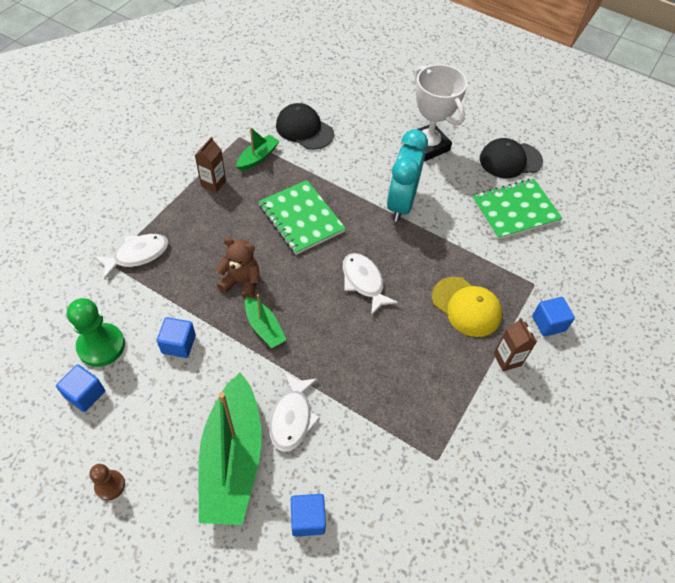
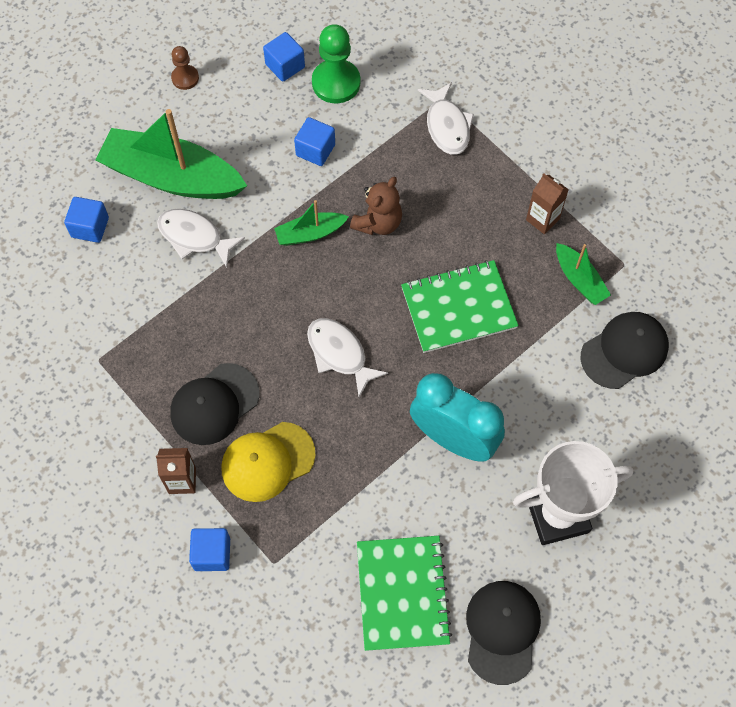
camera: 110 degrees right, 10 degrees up
(364, 282) = (339, 354): white fish -> white fish turned 120 degrees counterclockwise
(438, 355) = (214, 404): none -> black cap

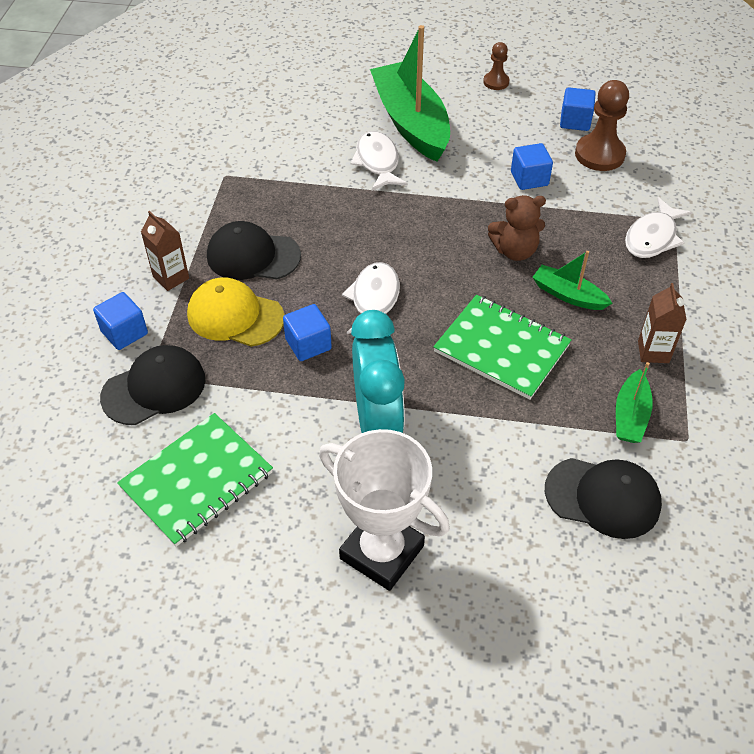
camera: 50 degrees right, 15 degrees down
(90, 227) = (323, 110): blue cube -> blue cube (308, 344)
(310, 233) = (456, 219): green boat -> green boat (568, 295)
(336, 83) = (599, 154): green pawn -> brown pawn
(502, 631) = (224, 583): black cap -> black cap (154, 388)

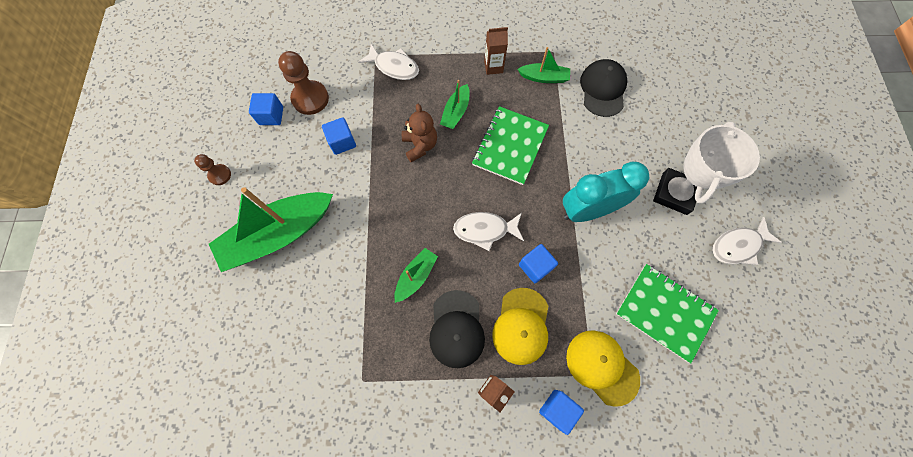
camera: 100 degrees left, 20 degrees up
(154, 388) = (602, 366): black cap -> yellow cap
(329, 228) = (416, 276): none -> green boat
(377, 162) = (332, 253): white fish -> white fish (738, 246)

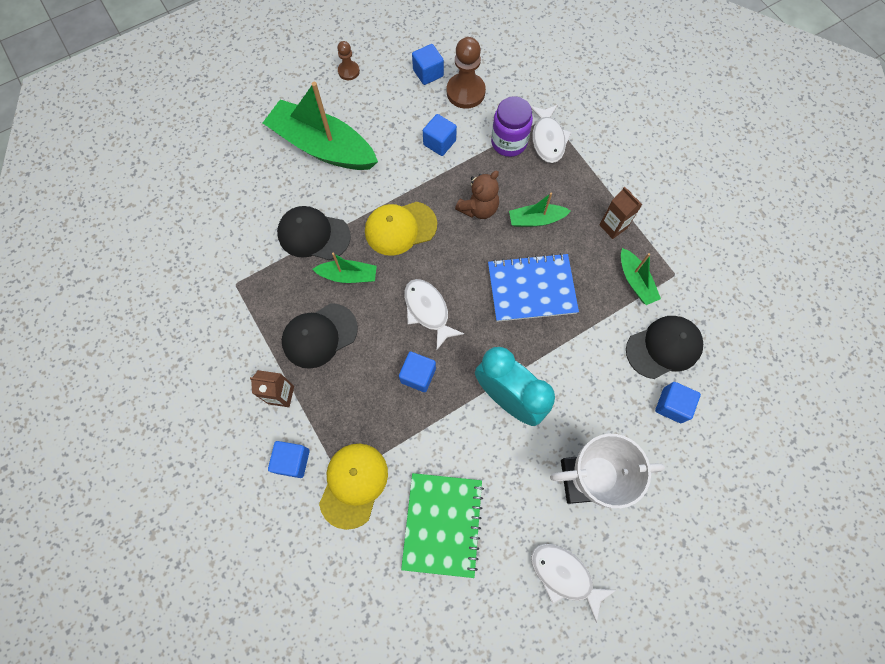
camera: 60 degrees right, 0 degrees up
(359, 286) = (313, 235): none -> black cap
(378, 94) = (509, 142): none -> purple jar
(510, 146) = (531, 288): green notebook -> blue notebook
(521, 326) = (353, 391): yellow cap -> yellow cap (400, 228)
(647, 109) = (672, 405): none -> blue cube

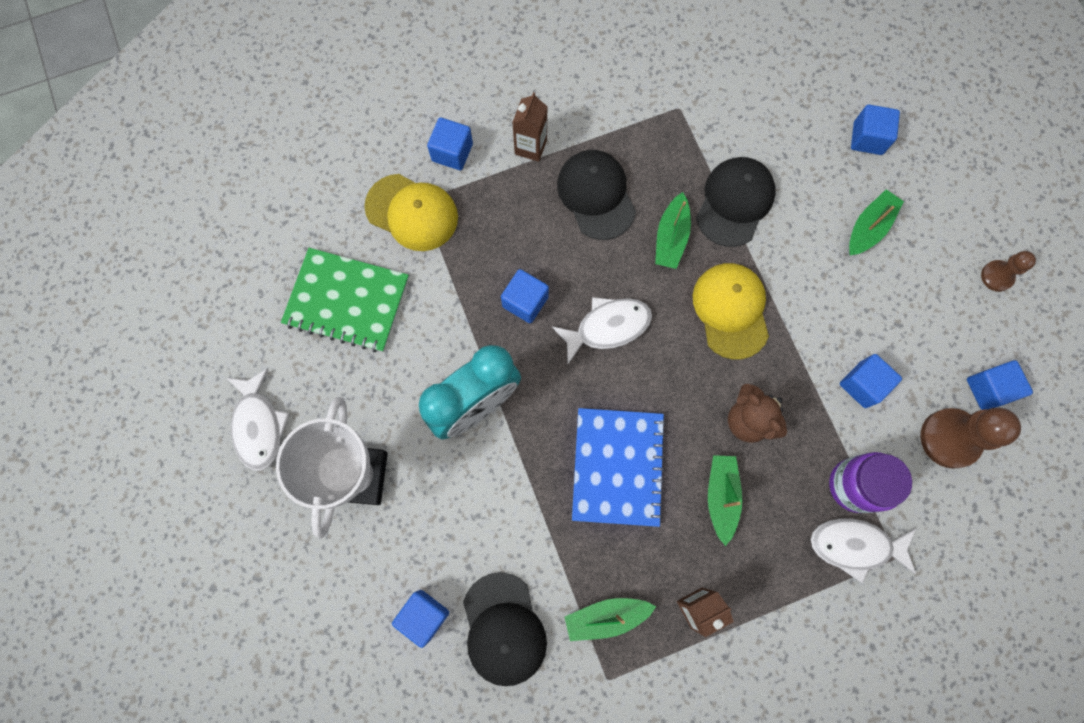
camera: 100 degrees right, 5 degrees up
(251, 152) = (867, 138): none -> blue cube
(323, 147) = (869, 228): green boat -> green boat, size x0.48
(564, 575) = (259, 425): white fish -> white fish turned 120 degrees clockwise

